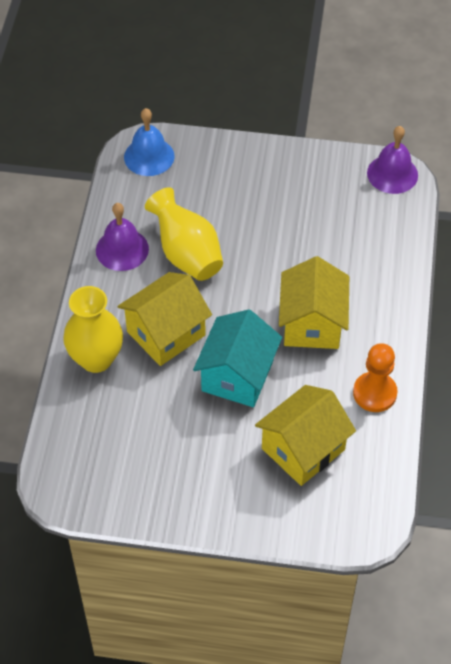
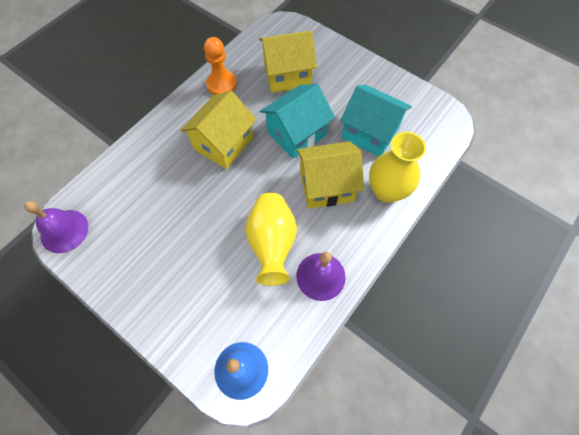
camera: 150 degrees left, 10 degrees up
(150, 419) = (370, 133): none -> turquoise house

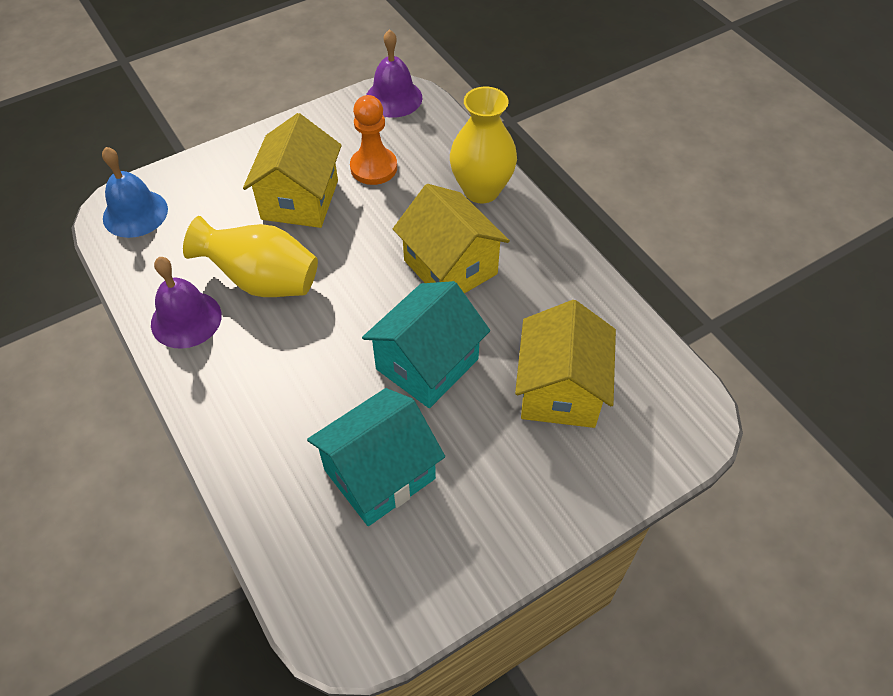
camera: 110 degrees right, 10 degrees down
(221, 84) = (570, 291): orange pawn -> orange pawn (373, 168)
(296, 133) = (427, 364): turquoise house -> turquoise house turned 60 degrees clockwise
(326, 186) = (313, 372): yellow house -> yellow house (300, 200)
(386, 191) = (259, 452): yellow vase -> yellow vase (481, 190)

